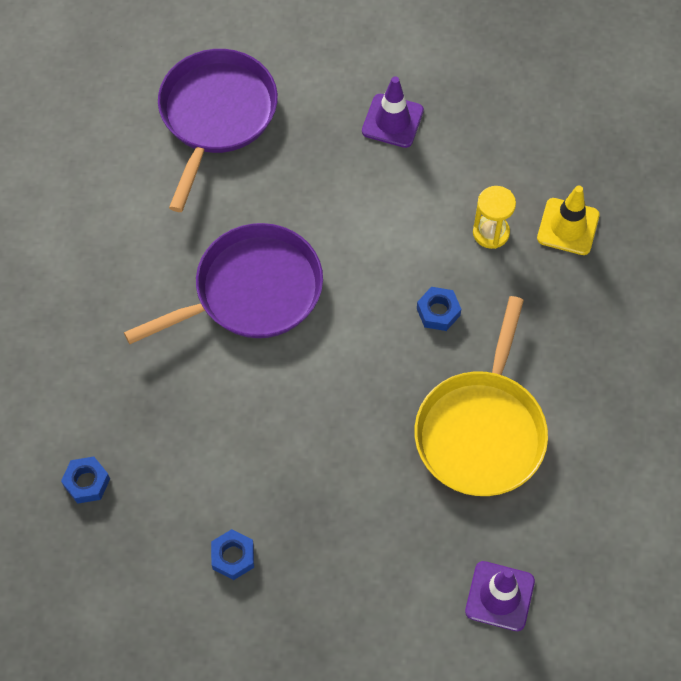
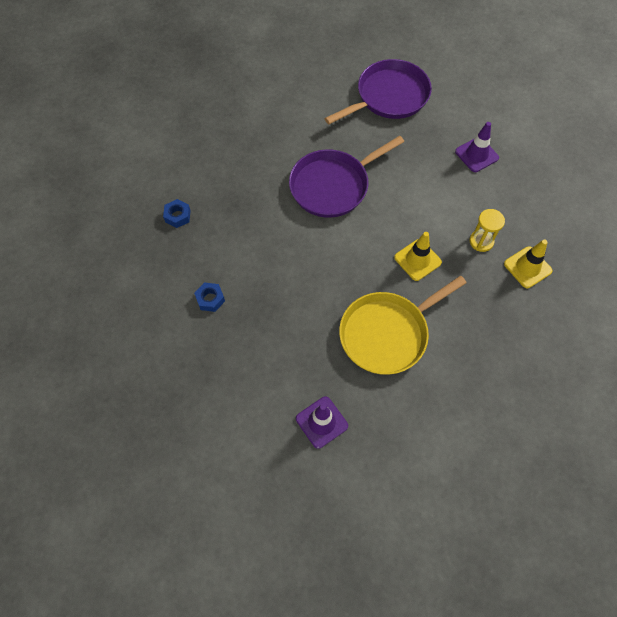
camera: 40 degrees right, 0 degrees up
(252, 291) = (332, 186): purple pan -> purple pan turned 135 degrees clockwise
(438, 312) = (417, 260): blue nut -> yellow traffic cone

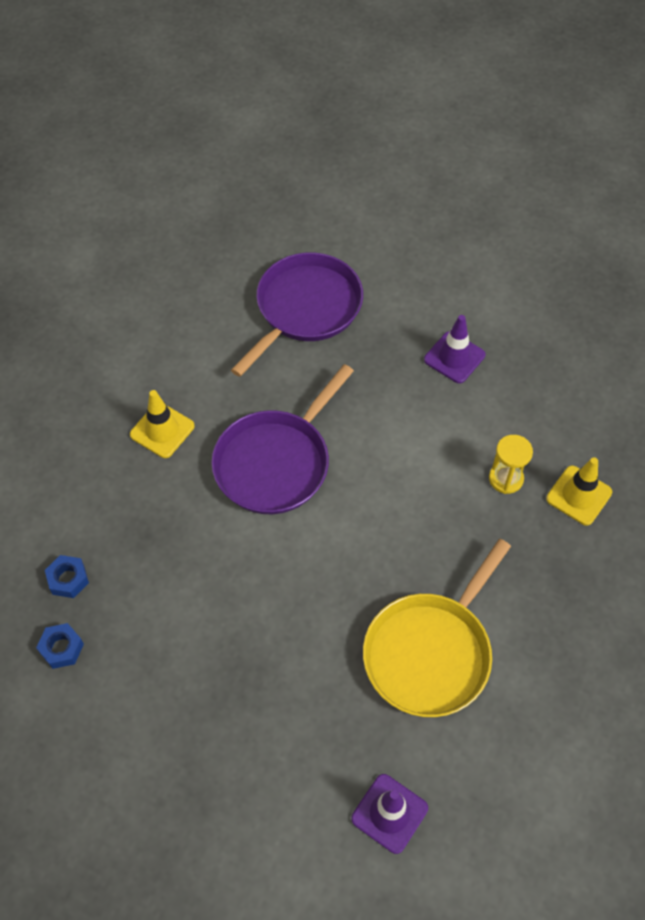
camera: 20 degrees left, 5 degrees down
(210, 299) = (164, 688): blue nut -> blue nut (61, 648)
(417, 260) = (432, 533): yellow traffic cone -> yellow traffic cone (162, 430)

